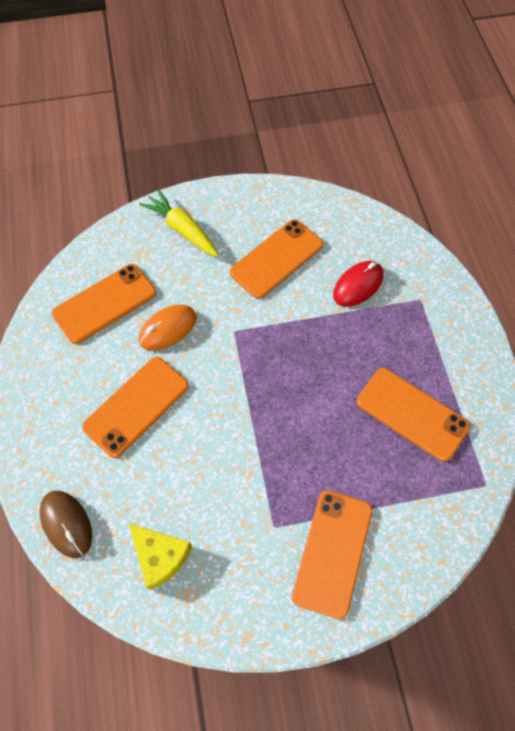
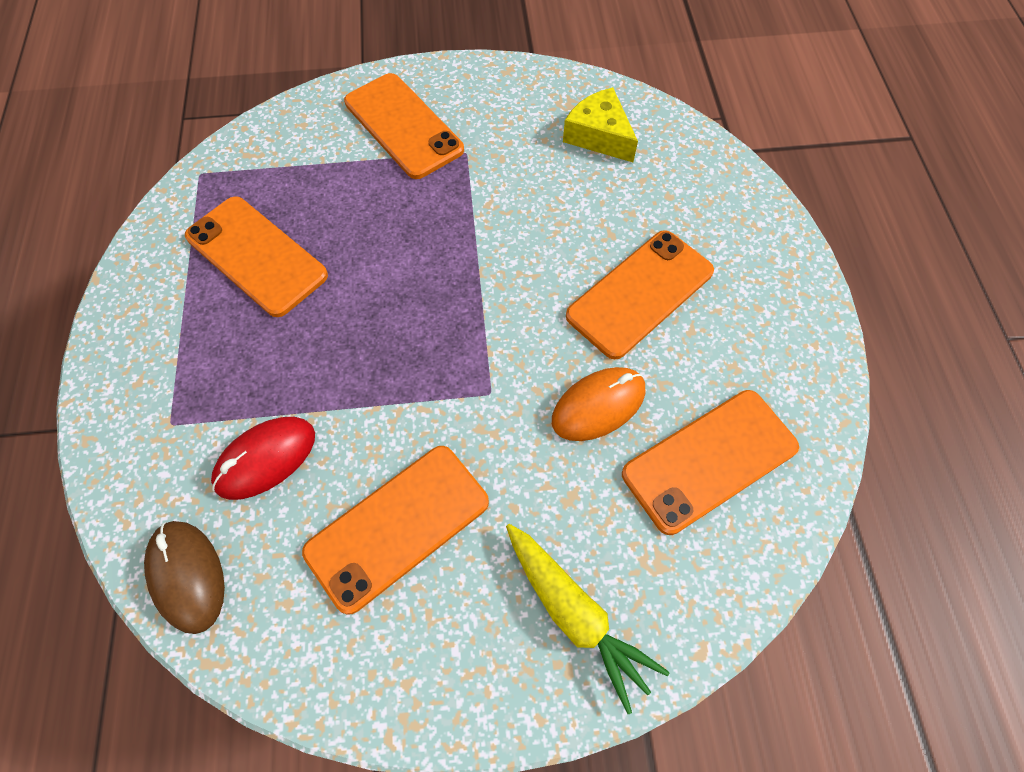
camera: 175 degrees left, 0 degrees up
(66, 524) = (713, 171): brown mouse -> brown mouse (187, 576)
(332, 552) = (403, 126): orange phone -> orange phone turned 60 degrees counterclockwise

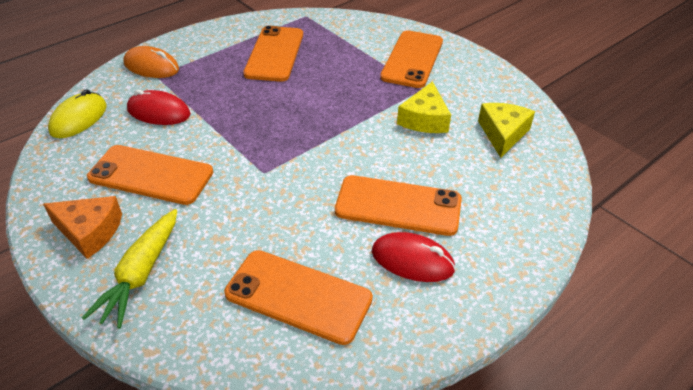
camera: 55 degrees right, 20 degrees down
(187, 576) = (78, 119): brown mouse -> yellow mouse
(456, 650) = (89, 231): none -> orange cheese
(521, 184) = (424, 119): none -> yellow cheese
(598, 405) = (294, 222): orange mouse -> orange mouse (151, 66)
(724, 329) = (412, 260): none -> red mouse

